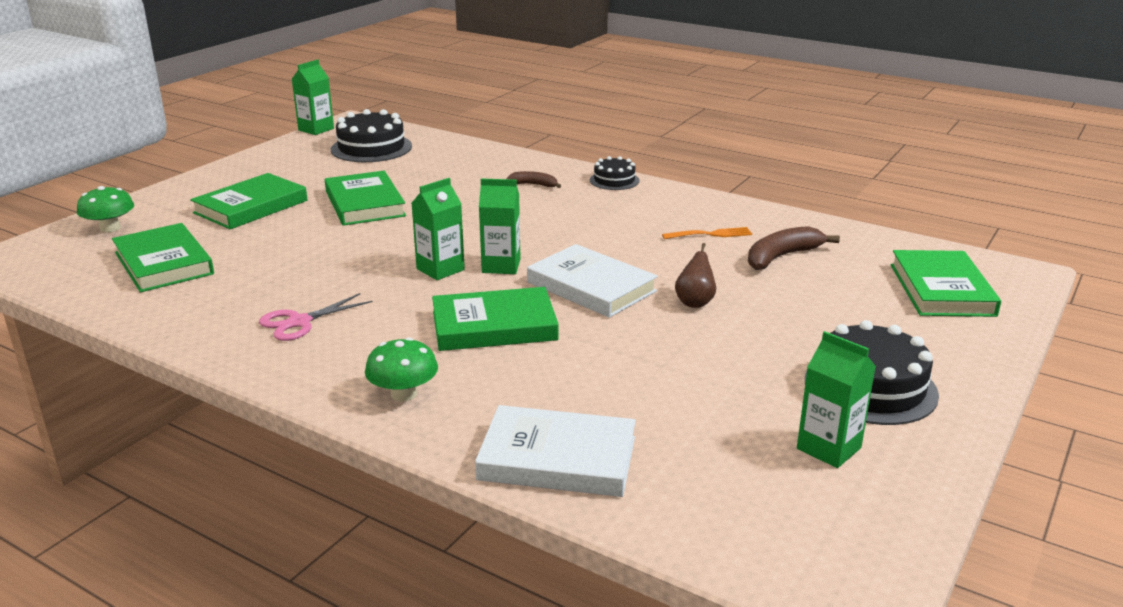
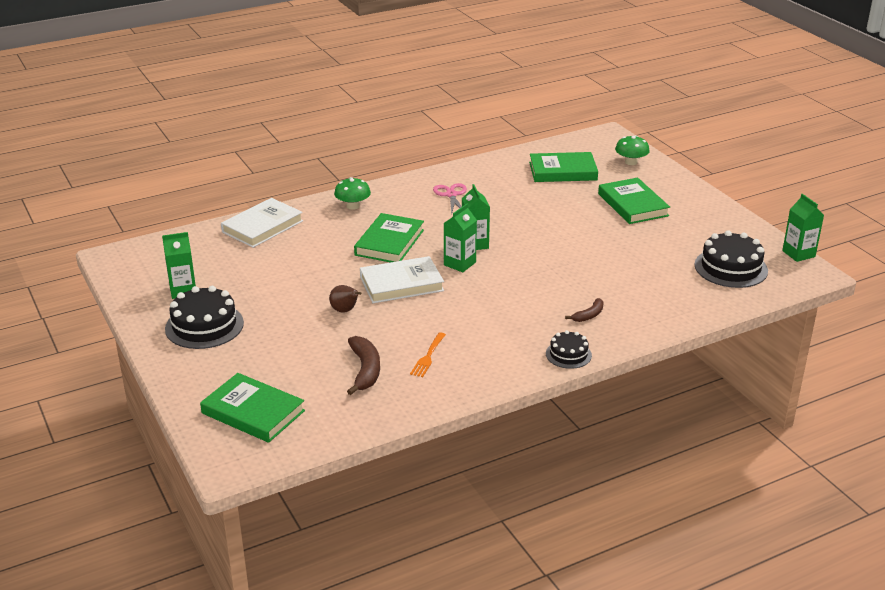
camera: 120 degrees right, 5 degrees up
(365, 203) = (606, 242): green book -> none

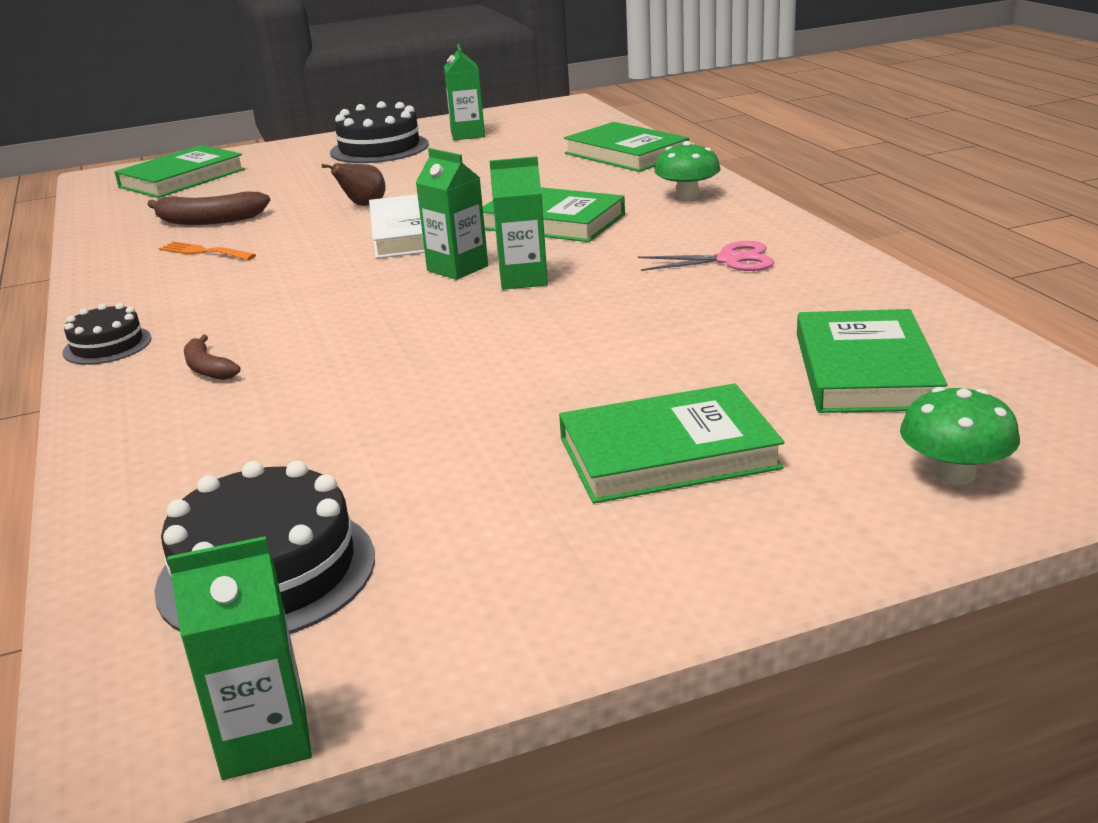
camera: 100 degrees right, 5 degrees down
(262, 226) = (626, 154): white book -> green book

